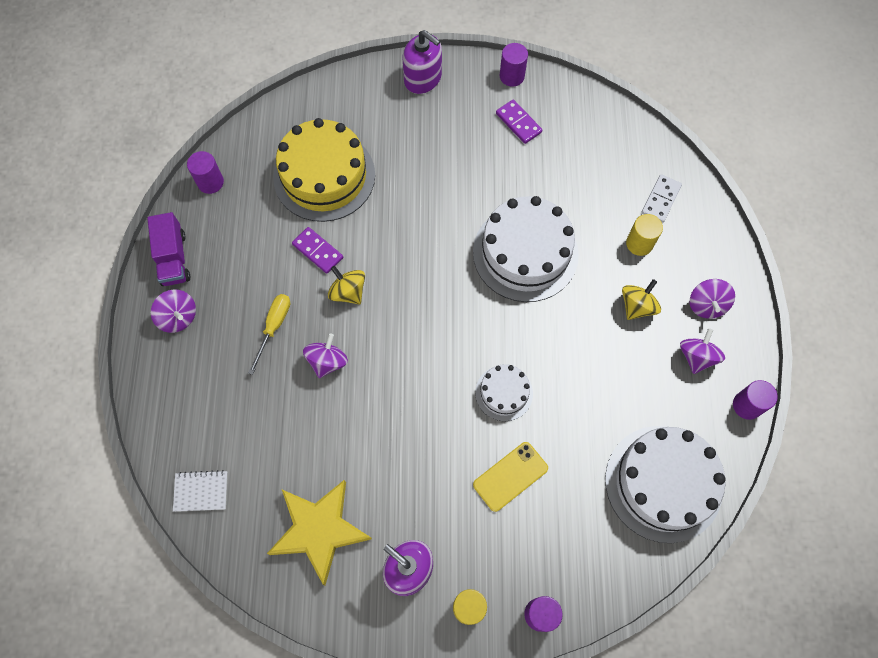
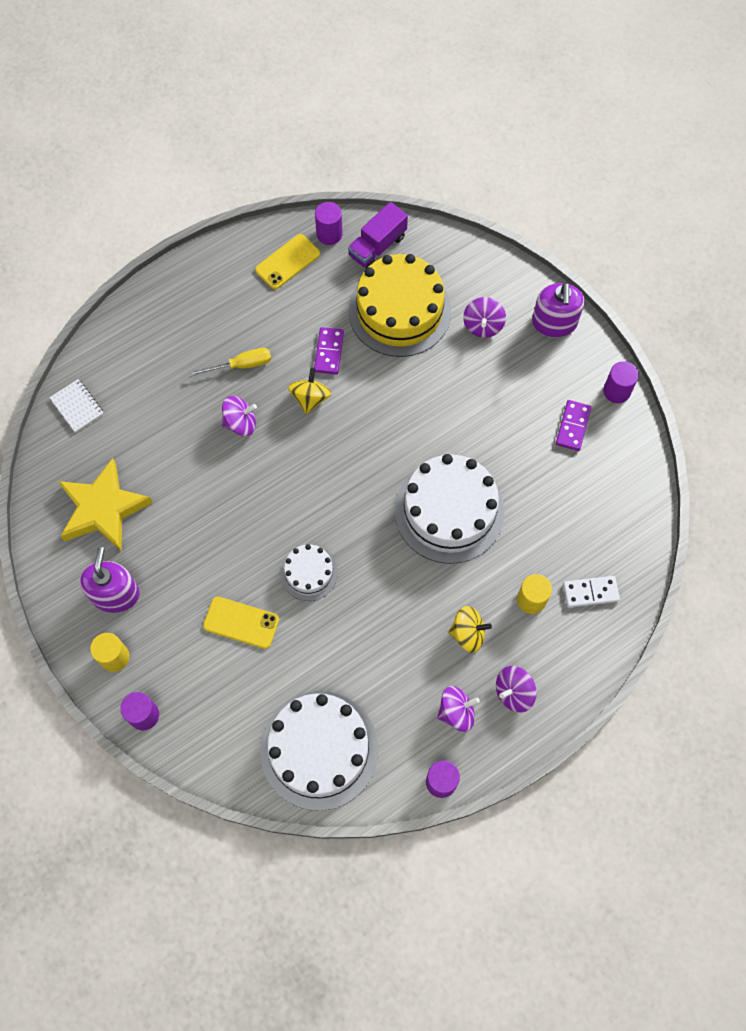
camera: 55 degrees right, 0 degrees up
(173, 258) = (245, 255): purple truck -> purple truck (377, 246)
(178, 317) = (200, 294): purple spinning top -> purple spinning top (483, 325)
(208, 230) = (287, 262): none -> yellow phone

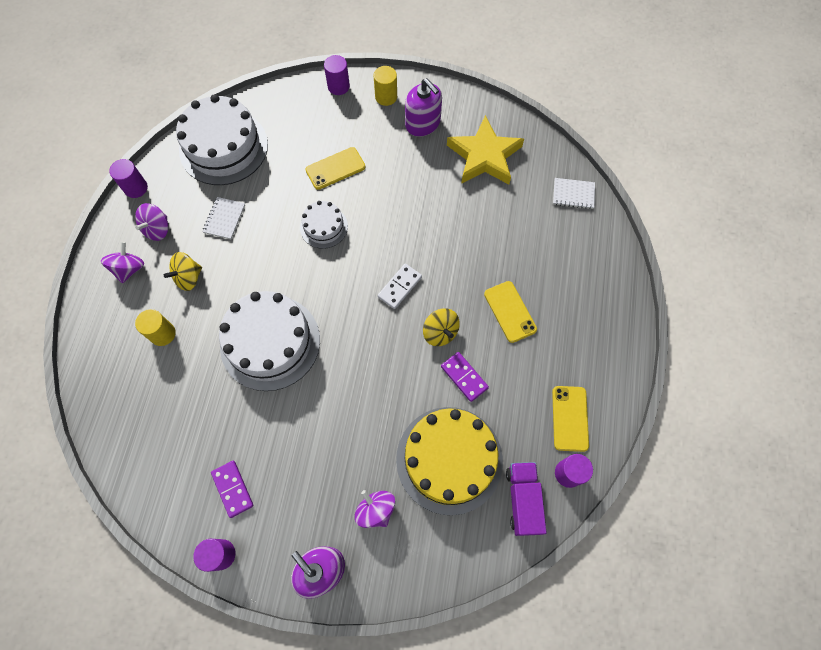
camera: 135 degrees right, 0 degrees up
(240, 423) = (465, 275): purple spinning top -> none
(241, 365) = (510, 311): yellow screwdriver -> yellow phone
(387, 665) = (224, 219): none -> white notebook
(590, 592) = (124, 374): white domino -> white domino (400, 287)

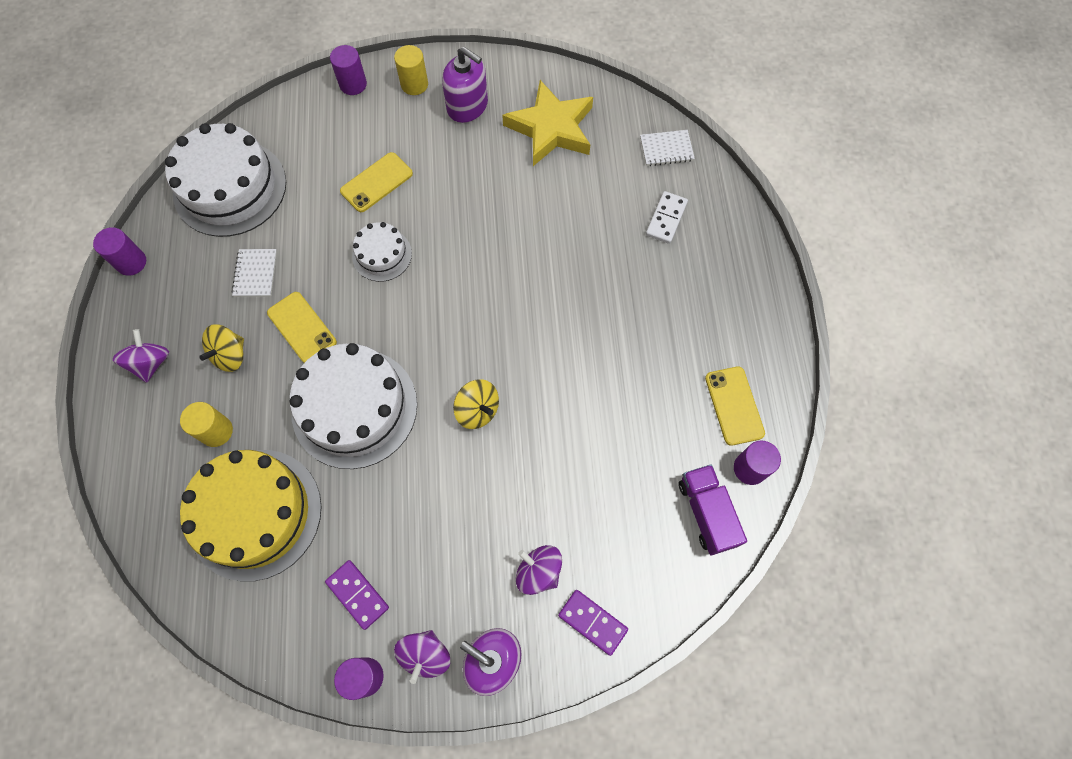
camera: 15 degrees left, 0 degrees up
(157, 229) = (174, 306): purple spinning top -> purple spinning top (425, 655)
(400, 287) = (494, 304): white domino -> white domino (666, 219)
(440, 332) = (557, 345): yellow spinning top -> yellow spinning top (477, 410)
(449, 459) = (609, 489): yellow cake -> yellow cake (255, 514)
(464, 377) = (599, 390): purple domino -> purple domino (592, 622)
(510, 311) = (631, 301): yellow phone -> yellow phone (302, 327)

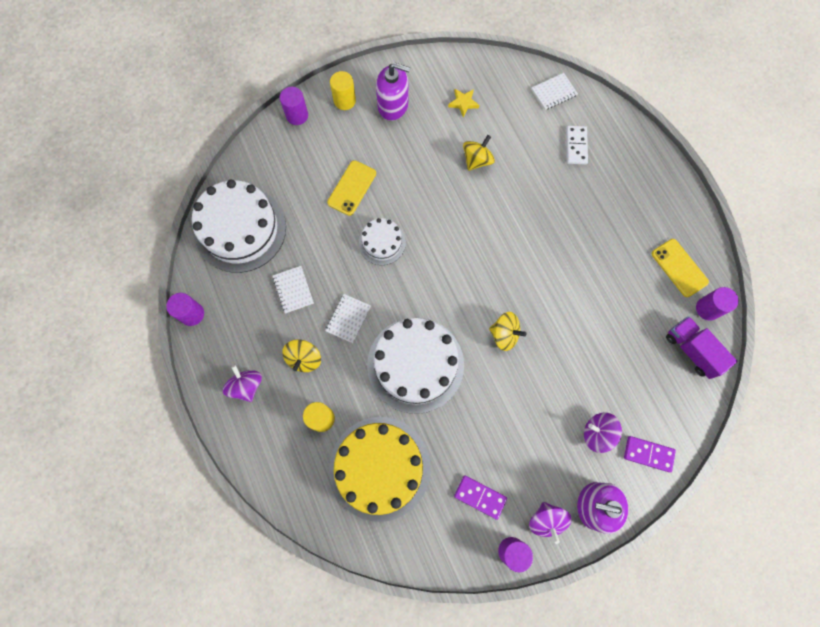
camera: 20 degrees left, 5 degrees up
(302, 327) = (348, 319): yellow phone -> white notebook
(537, 197) = (477, 160): none -> yellow spinning top
(551, 128) = (463, 103): yellow star -> yellow star, size x0.42

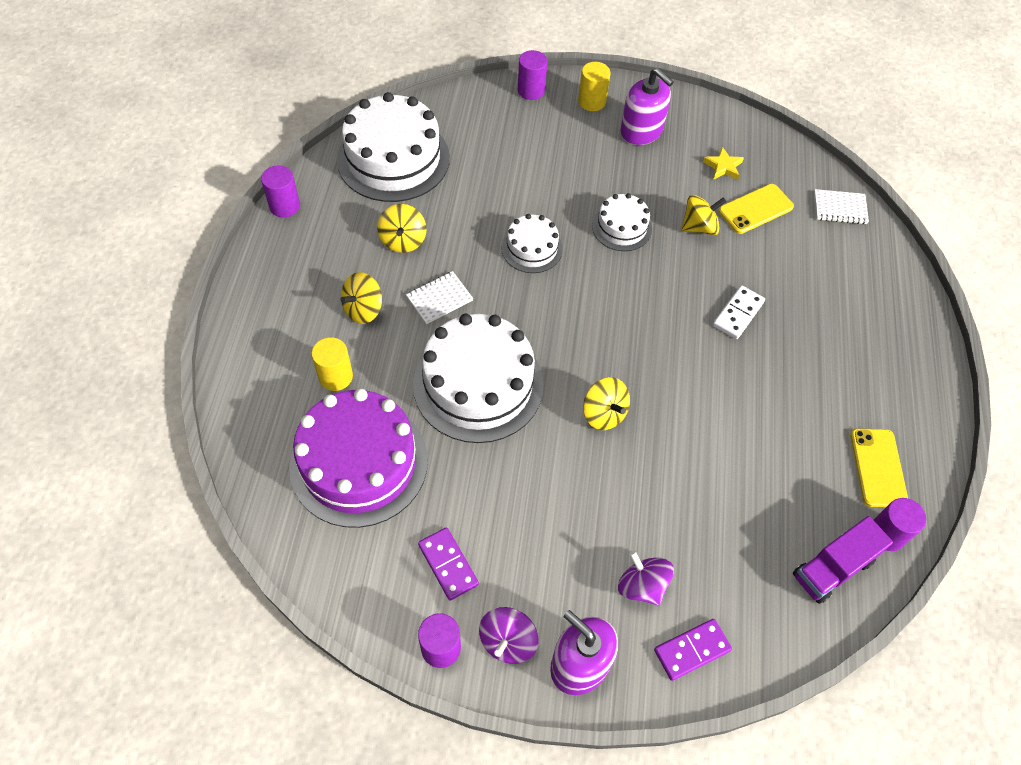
camera: 30 degrees right, 15 degrees down
(246, 386) = (284, 300): purple spinning top -> none
(293, 290) = (403, 240): white notebook -> yellow spinning top
(352, 188) = (538, 182): yellow phone -> yellow phone (755, 209)
(380, 468) = (359, 463): yellow cake -> purple cake
(429, 190) = (621, 227): none -> white cake
(576, 146) = (830, 273): white domino -> white domino (738, 314)
(648, 454) = (692, 650): purple domino -> purple domino turned 75 degrees counterclockwise
(692, 350) = (833, 568): purple truck -> purple truck turned 120 degrees counterclockwise

